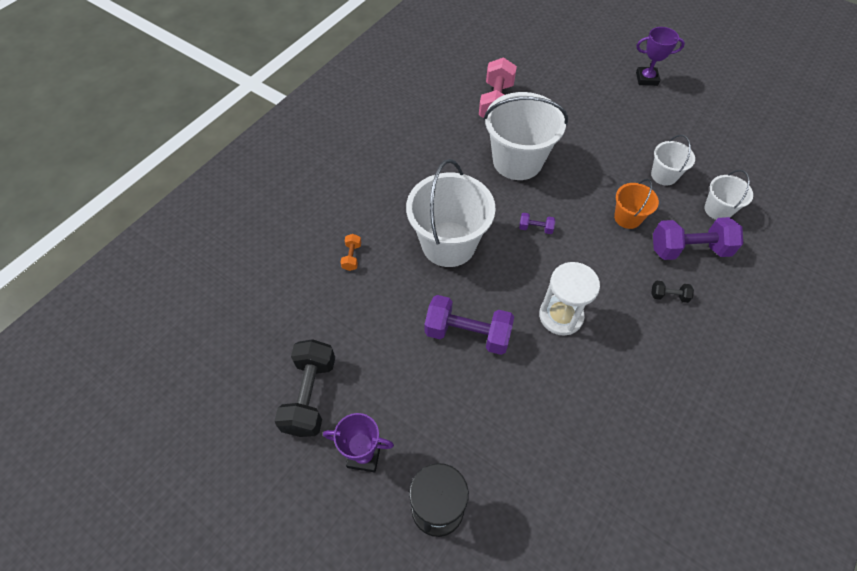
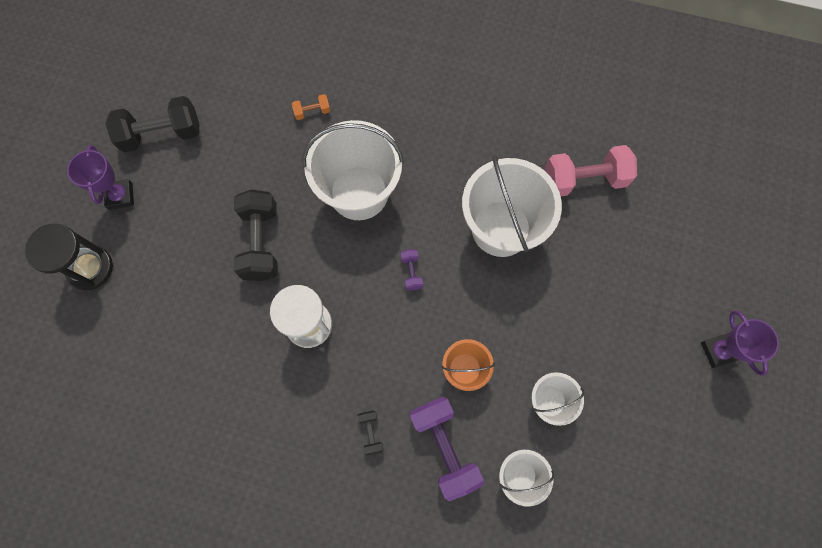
camera: 70 degrees right, 15 degrees up
(467, 333) = (261, 242): purple dumbbell -> black dumbbell

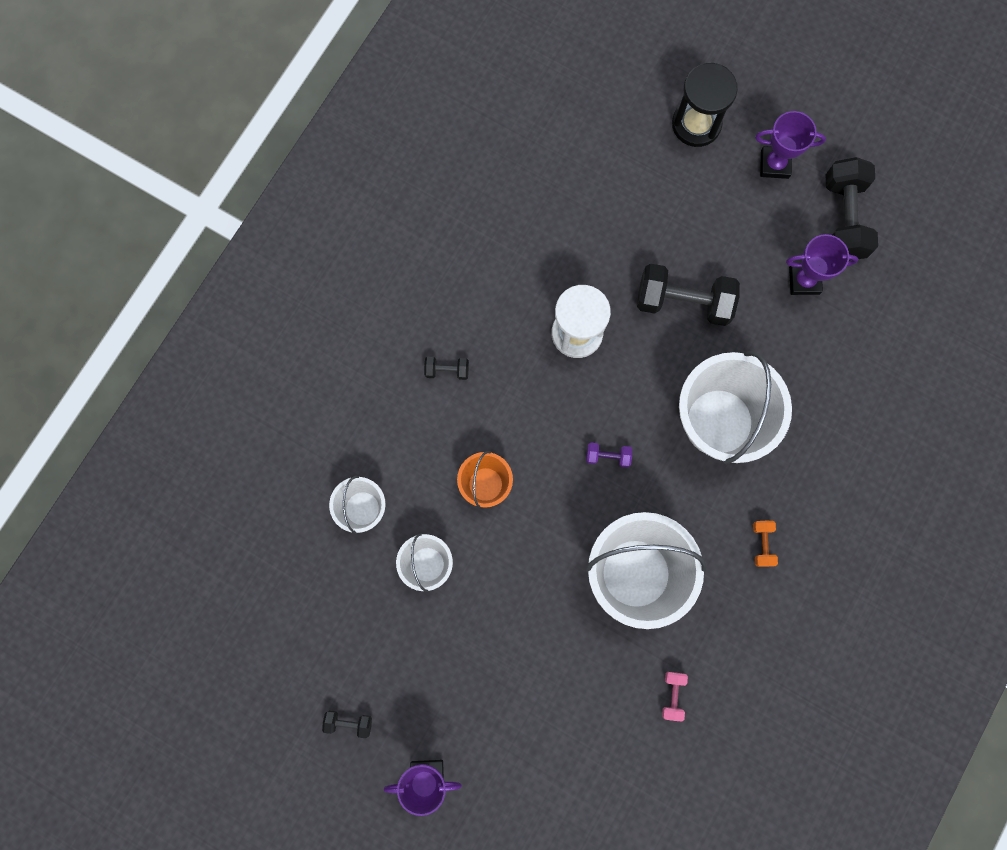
camera: 105 degrees right, 5 degrees up
(222, 153) = (804, 280): none -> purple trophy
(312, 112) = (837, 392): orange dumbbell -> orange dumbbell (762, 544)
(444, 447) = (412, 440): purple dumbbell -> none
(584, 180) = (672, 695): pink dumbbell -> pink dumbbell, size x0.46
(703, 430) = (349, 723): none -> black dumbbell

